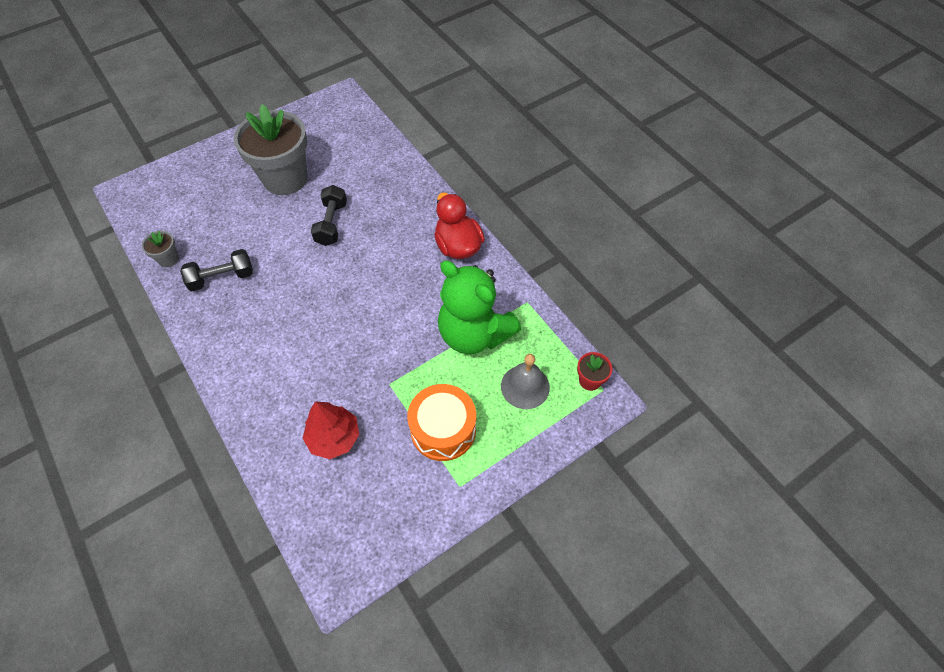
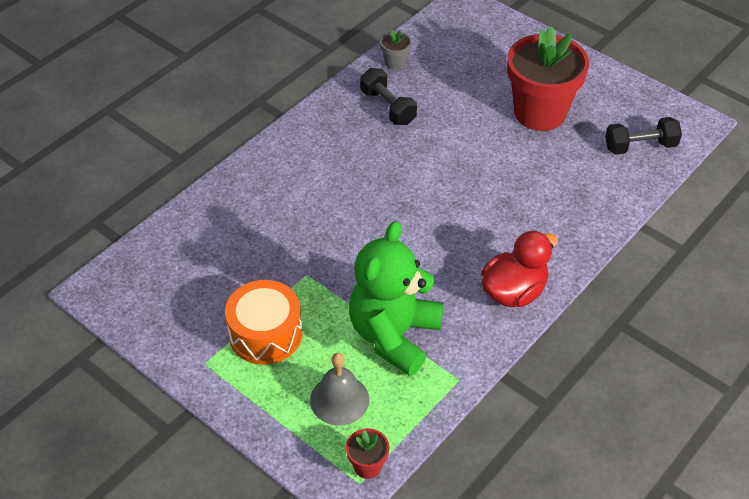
camera: 75 degrees right, 10 degrees down
(285, 179) = (540, 113): grey flower pot -> red flower pot
(331, 223) = (495, 169): black dumbbell -> black dumbbell (640, 146)
(334, 437) = (234, 247): red tree -> none

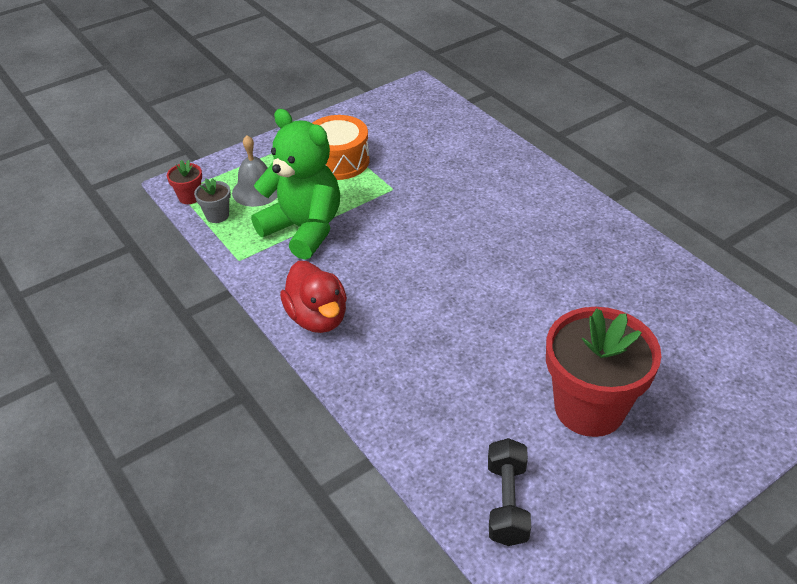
camera: 105 degrees right, 5 degrees down
(388, 107) = (613, 272): black dumbbell -> none
(395, 63) = (694, 291): grey flower pot -> grey flower pot (217, 215)

